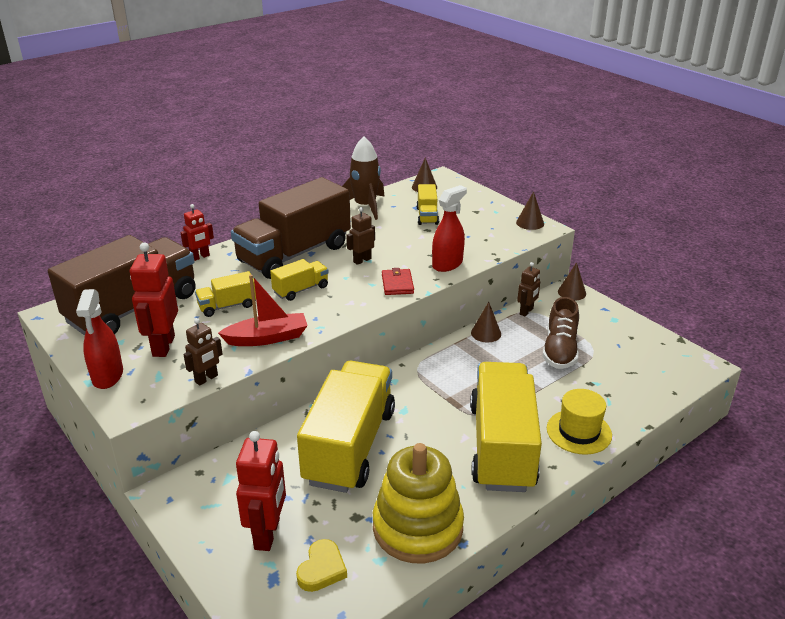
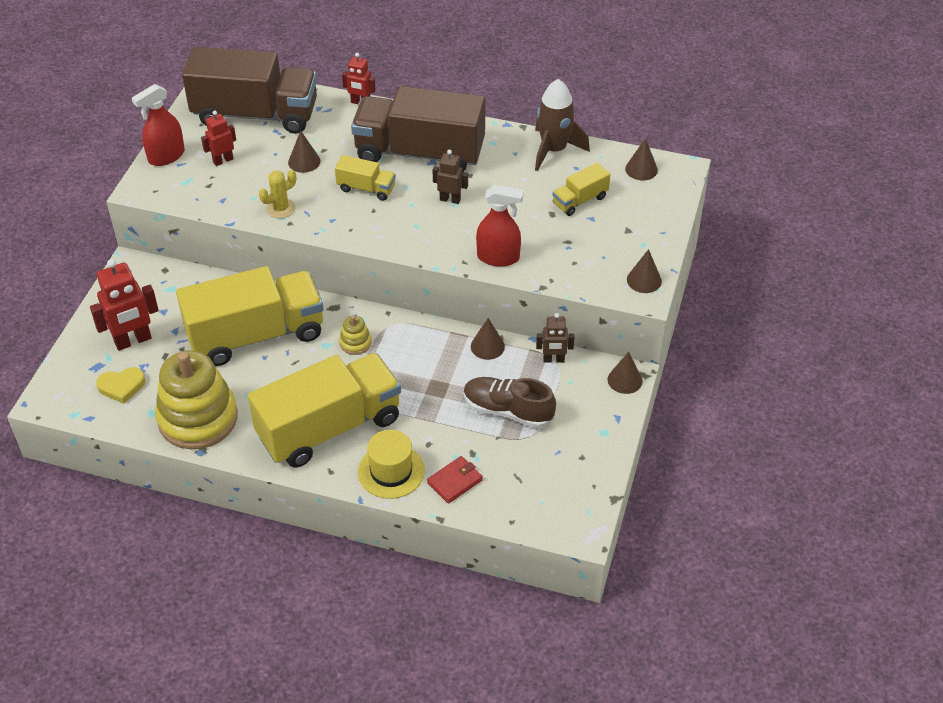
camera: 55 degrees right, 15 degrees up
(163, 346) = (223, 160): red robot -> red robot, size x0.59
(206, 379) = (203, 207): brown robot -> none
(227, 306) = (304, 161): yellow truck -> brown cone
(267, 338) = (281, 208): red boat -> yellow cactus
(397, 284) = (431, 241): red wallet -> red wallet (455, 481)
(418, 394) = (355, 343): none -> yellow stacking toy
(560, 350) = (508, 411): brown shoe -> brown shoe turned 45 degrees clockwise

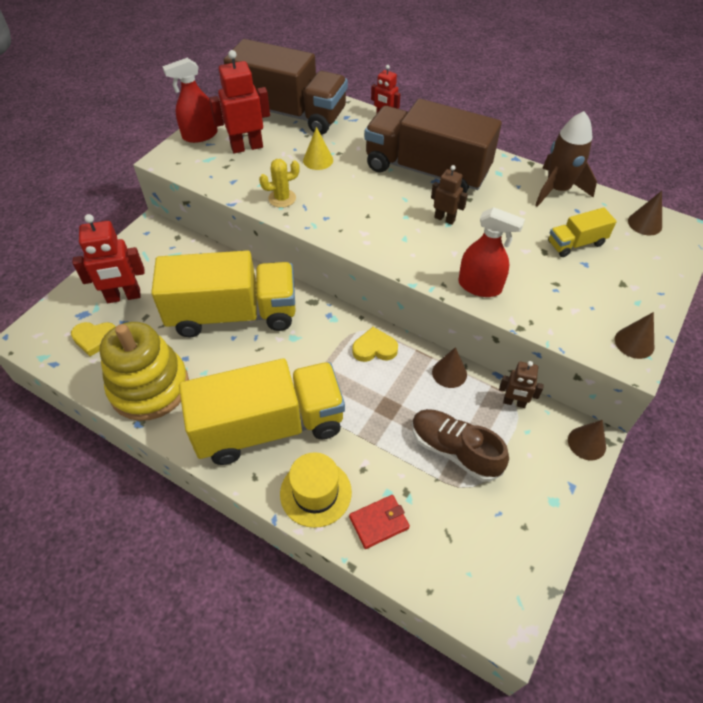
camera: 15 degrees right, 5 degrees up
(223, 160) = (247, 147): red robot -> red robot, size x1.70
(304, 161) = (318, 160): brown cone -> yellow cone
(355, 343) = (321, 341): yellow stacking toy -> none
(366, 188) = (367, 194): yellow truck -> none
(409, 339) = (374, 348): none -> yellow heart

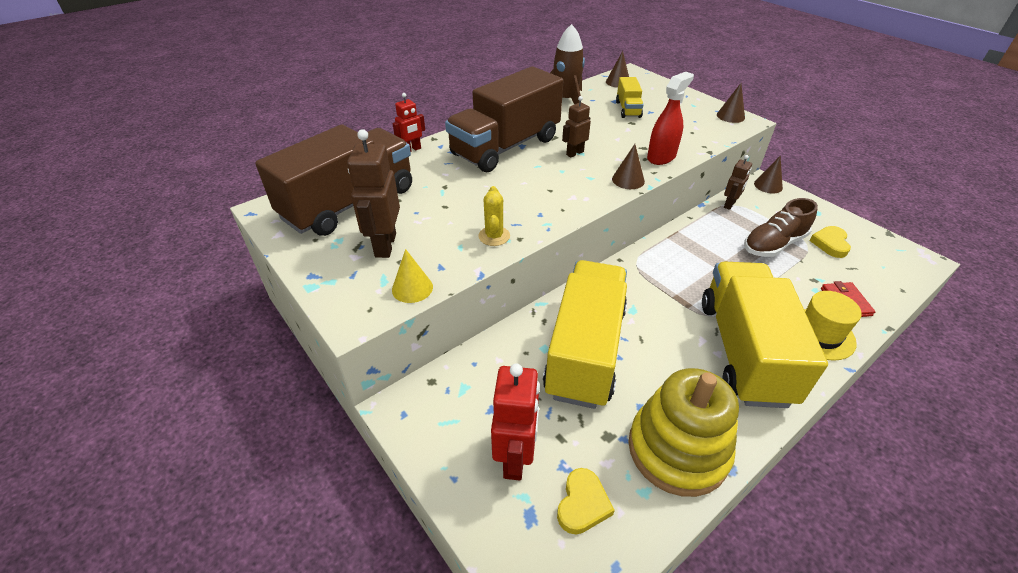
camera: 70 degrees left, 10 degrees down
(200, 135) = (328, 280): red spray bottle -> none
(247, 147) = (385, 245): red robot -> brown robot
(318, 160) = (447, 201): yellow cone -> yellow cone (412, 288)
(374, 348) = (660, 260): yellow heart -> yellow heart (830, 244)
(449, 373) = (696, 227): brown cone -> brown cone (628, 180)

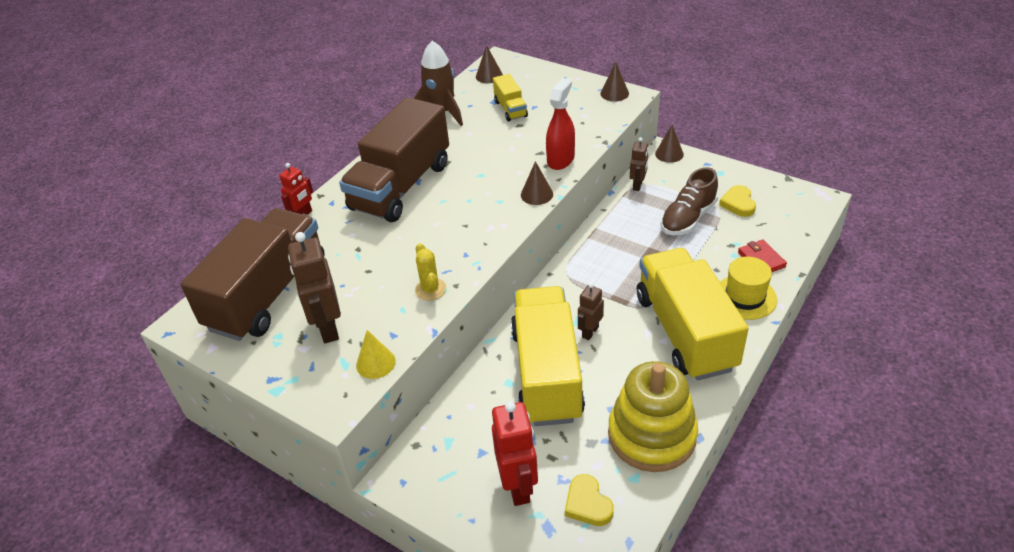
camera: 15 degrees left, 0 degrees up
(574, 153) = (474, 176): brown robot -> brown robot (590, 332)
(582, 504) = (587, 504): yellow heart -> yellow heart turned 150 degrees clockwise

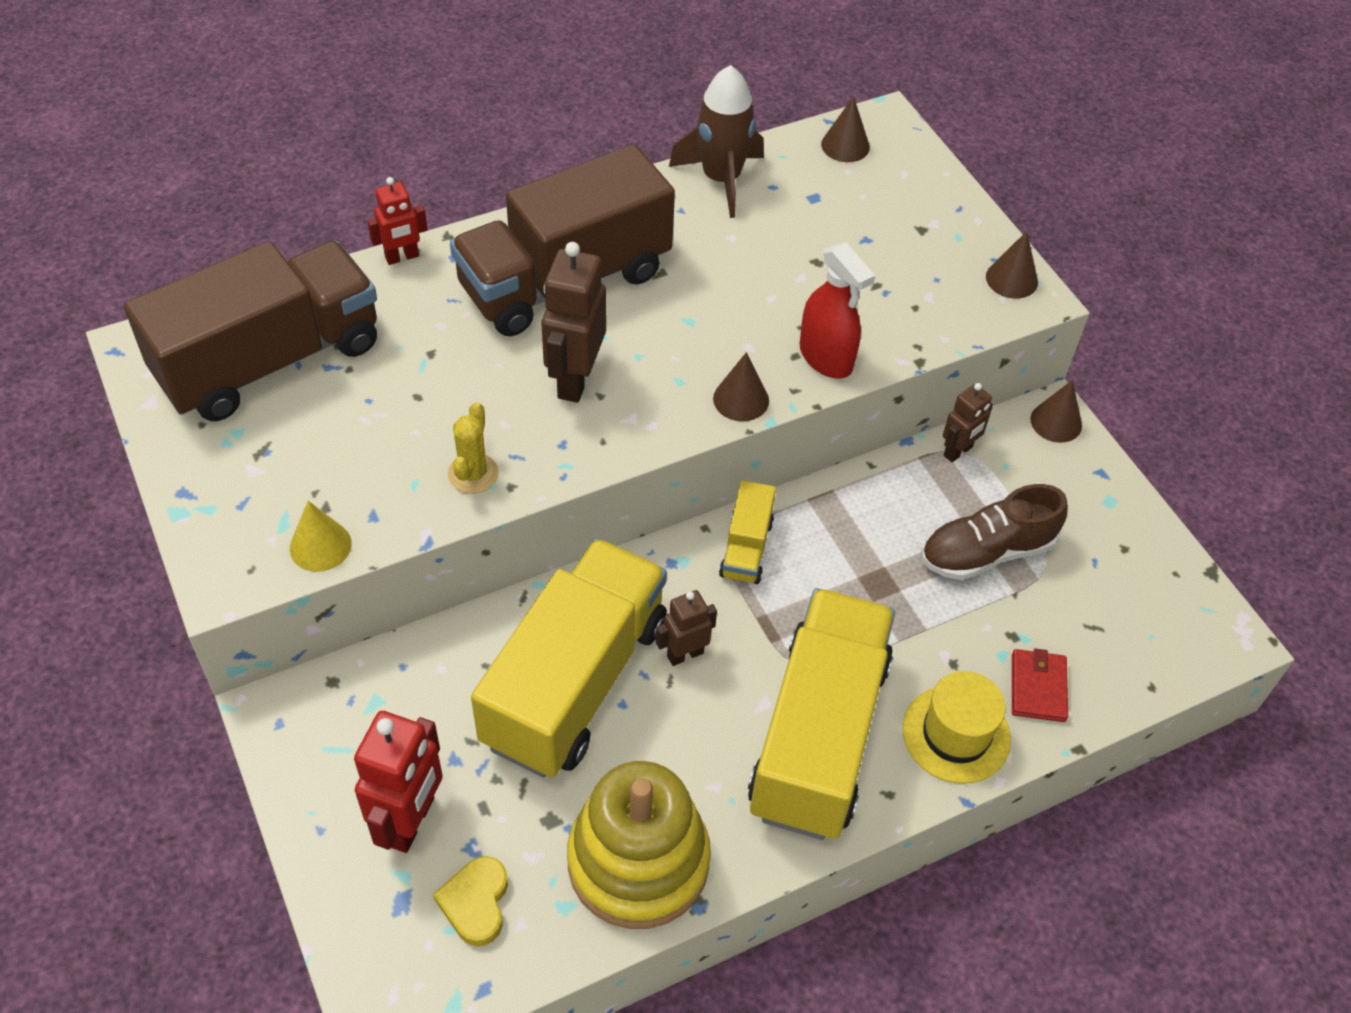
camera: 25 degrees right, 10 degrees up
(328, 328) = (302, 457): brown robot -> brown robot (575, 380)
(510, 109) = (827, 225): yellow truck -> yellow truck (746, 548)
(560, 159) = (826, 357): red spray bottle -> red spray bottle turned 90 degrees clockwise
(738, 203) = (1088, 571): yellow heart -> none

